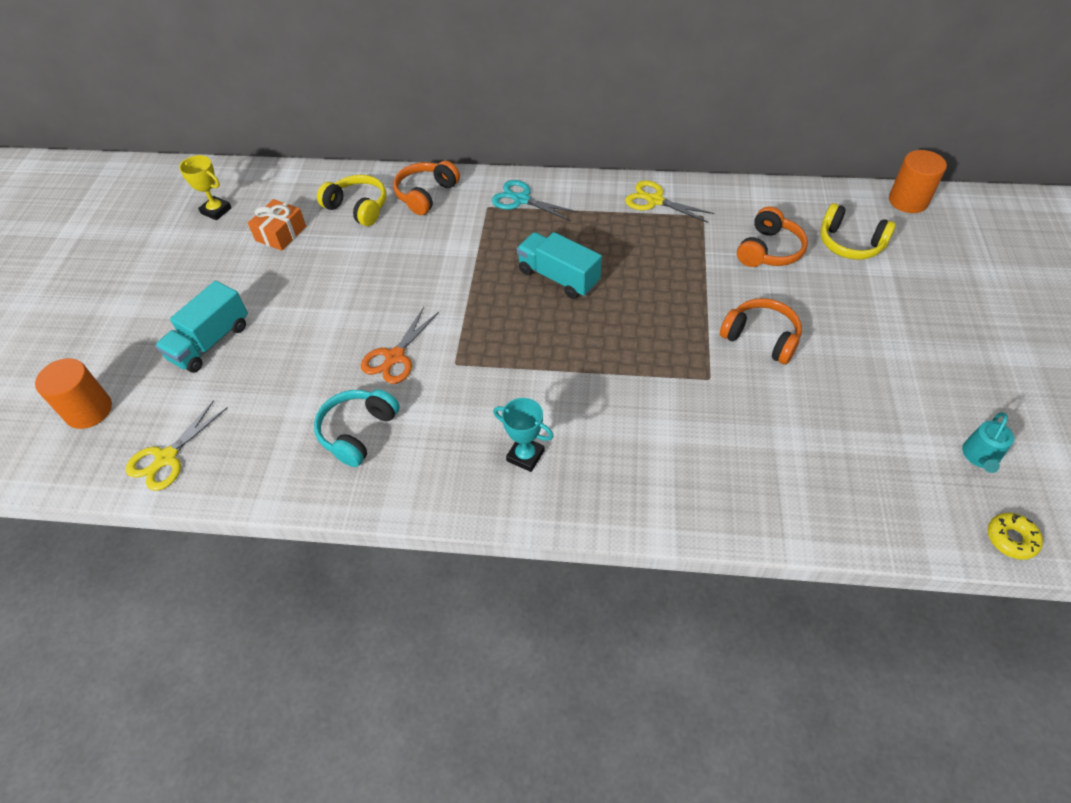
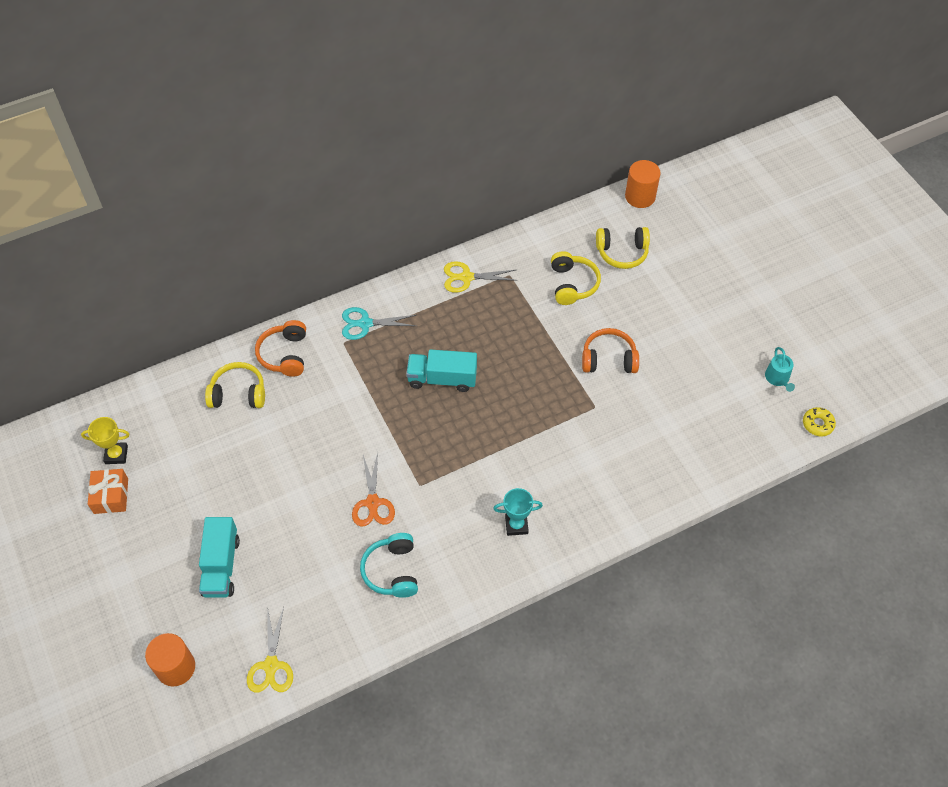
camera: 35 degrees left, 5 degrees up
(281, 233) = (193, 448): orange gift -> orange gift (111, 496)
(769, 250) = (572, 284): orange headphones -> yellow headphones

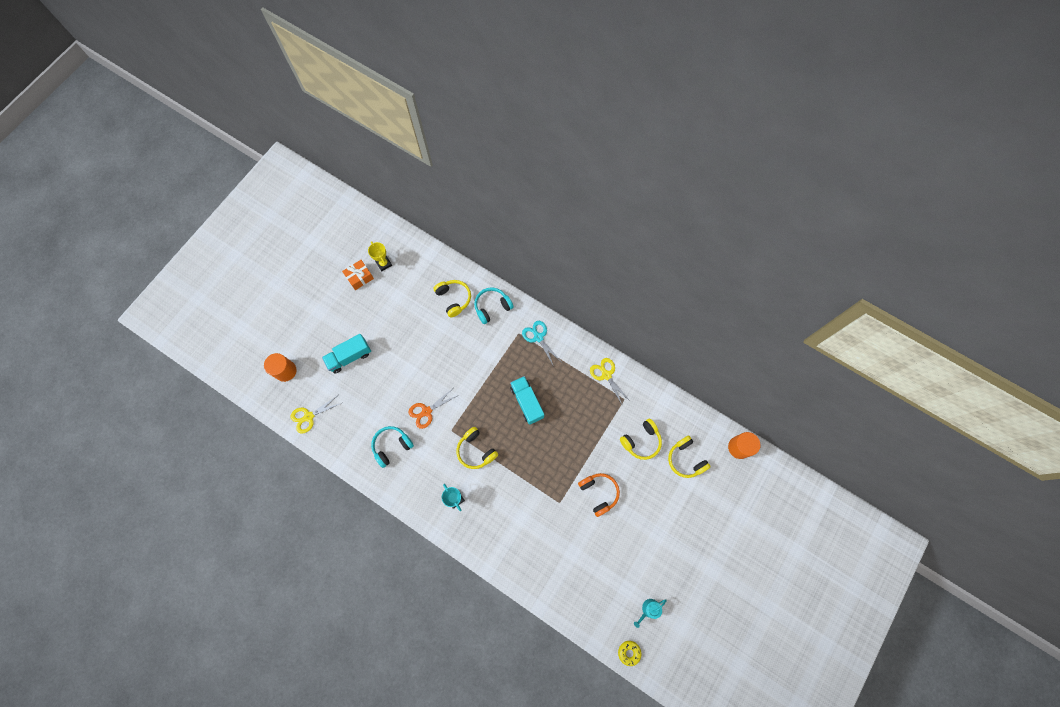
camera: 60 degrees right, 15 degrees up
(285, 354) = (492, 307): orange headphones -> turquoise headphones
(467, 468) = (476, 450): none -> yellow headphones

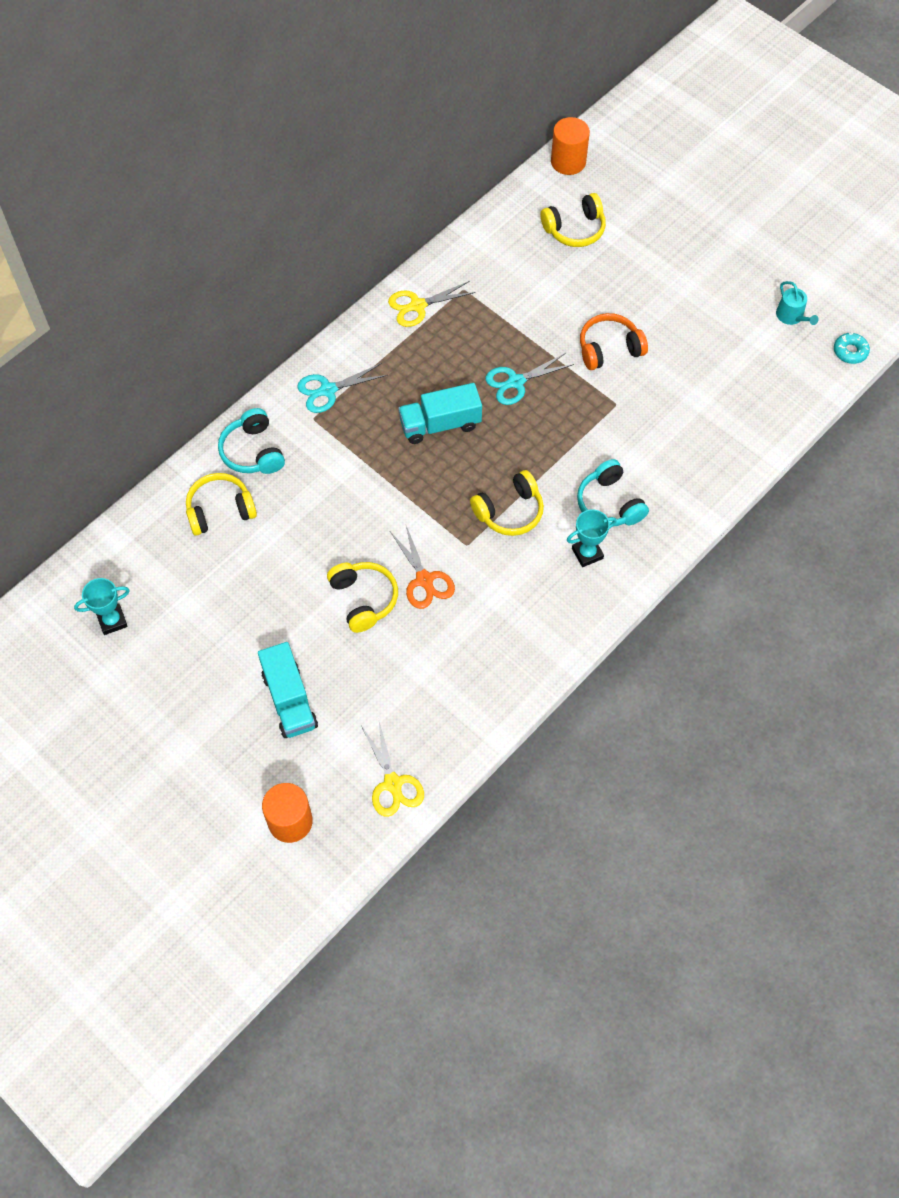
camera: 80 degrees left, 10 degrees down
(359, 277) = (128, 667): orange gift -> none
(384, 263) = (112, 621): yellow trophy -> turquoise trophy
(392, 446) = (477, 643): turquoise headphones -> turquoise headphones (609, 503)
(564, 440) = (516, 382): none -> turquoise scissors
(629, 652) = (850, 351): yellow donut -> turquoise donut
(641, 441) = (536, 279): yellow headphones -> yellow headphones (363, 599)

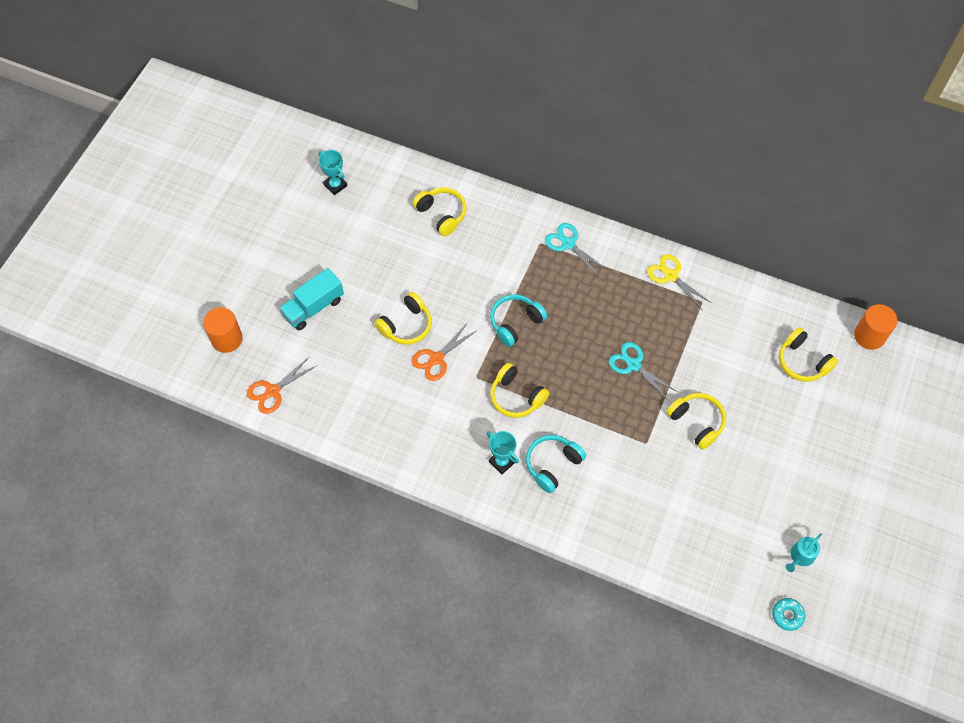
camera: 70 degrees right, 0 degrees up
(253, 451) = (497, 216): turquoise headphones -> turquoise headphones (515, 323)
(393, 783) = (273, 391): yellow scissors -> orange scissors
(440, 424) = (572, 326): turquoise truck -> none
(609, 349) = (696, 422): orange headphones -> yellow headphones

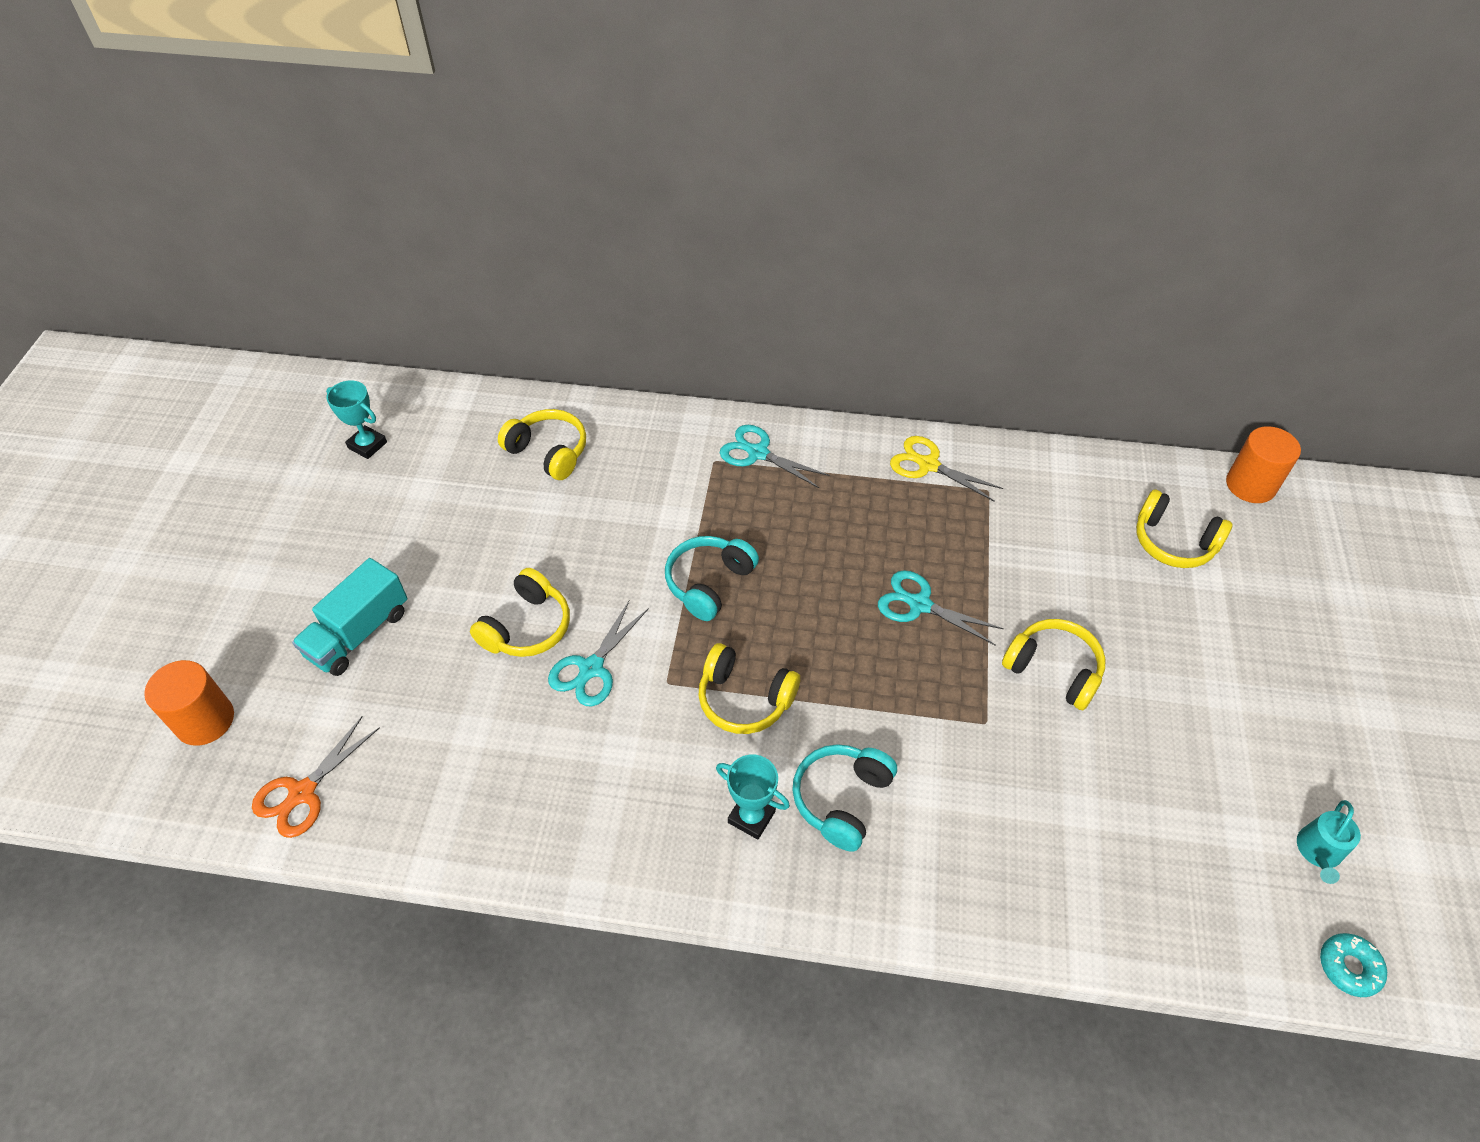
camera: 15 degrees left, 10 degrees down
(436, 358) = (591, 668): orange scissors -> turquoise scissors

